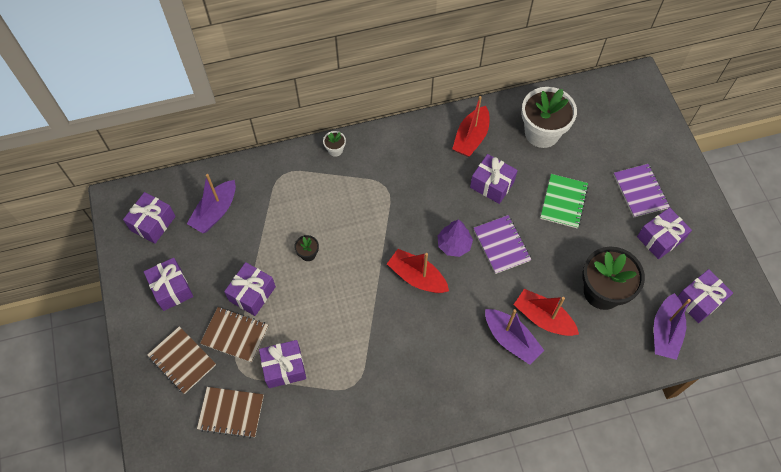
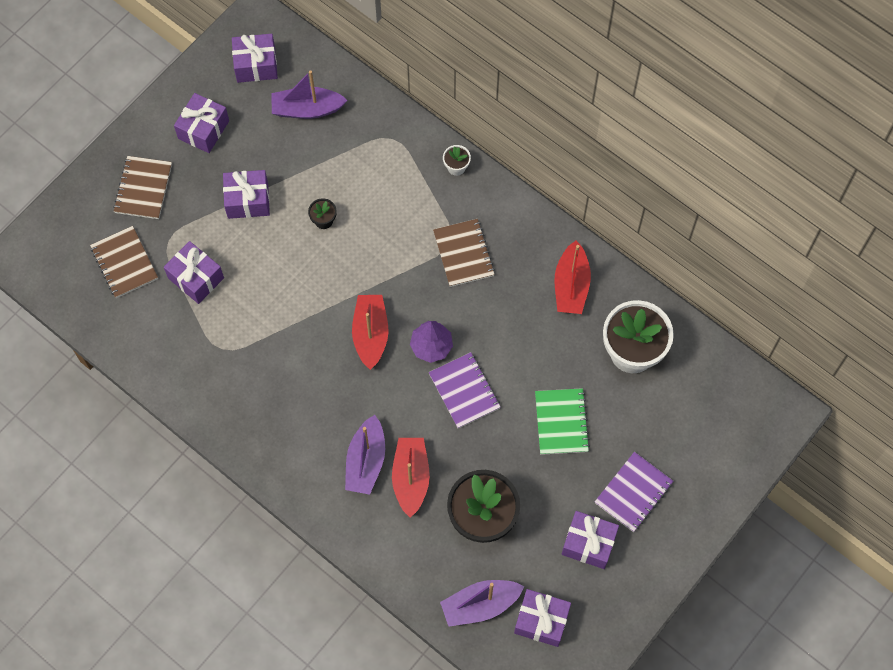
camera: 55 degrees right, 5 degrees up
(235, 335) = (197, 215): brown notebook -> brown notebook (463, 254)
(471, 137) = (571, 285): red boat -> red boat turned 75 degrees counterclockwise
(492, 184) = (529, 340): purple gift -> none
(501, 245) = (464, 391): purple notebook -> purple notebook turned 60 degrees counterclockwise
(563, 202) = (561, 422): green notebook -> green notebook turned 75 degrees counterclockwise

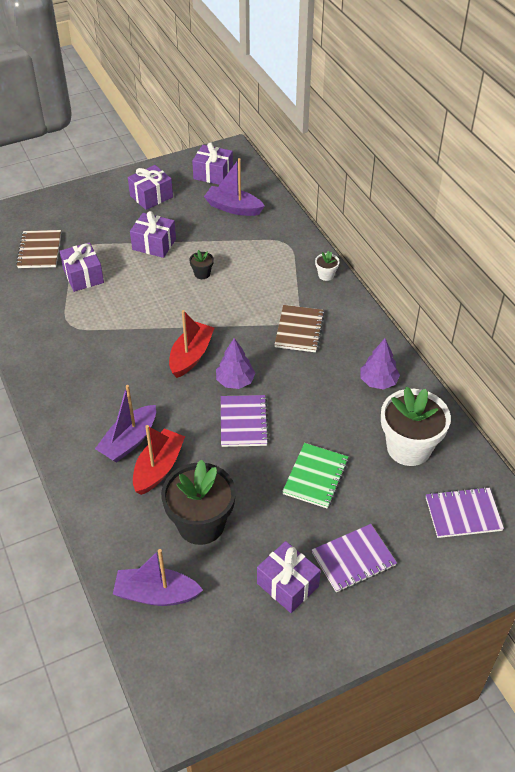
camera: 25 degrees right, 20 degrees down
(143, 188) = (85, 214): brown notebook -> none
(541, 621) = (205, 633): purple gift -> none
(571, 285) = (378, 381): red boat -> purple tree
(709, 403) = (463, 514): none -> purple notebook

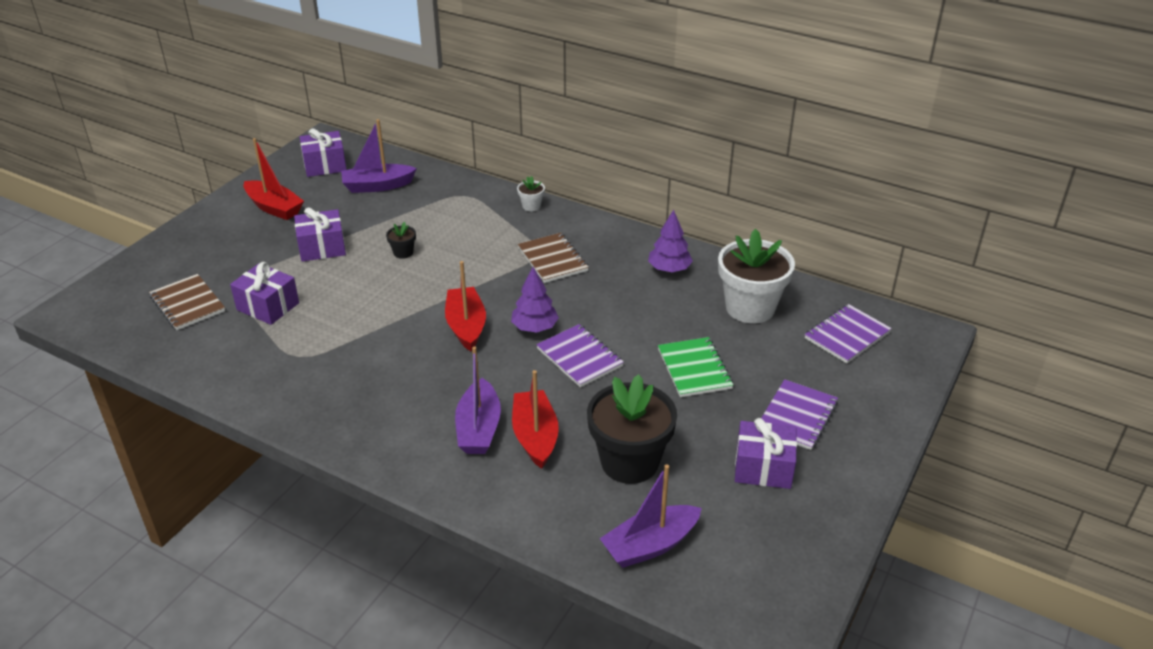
camera: 35 degrees left, 10 degrees down
(151, 196) = (274, 208): purple gift -> red boat

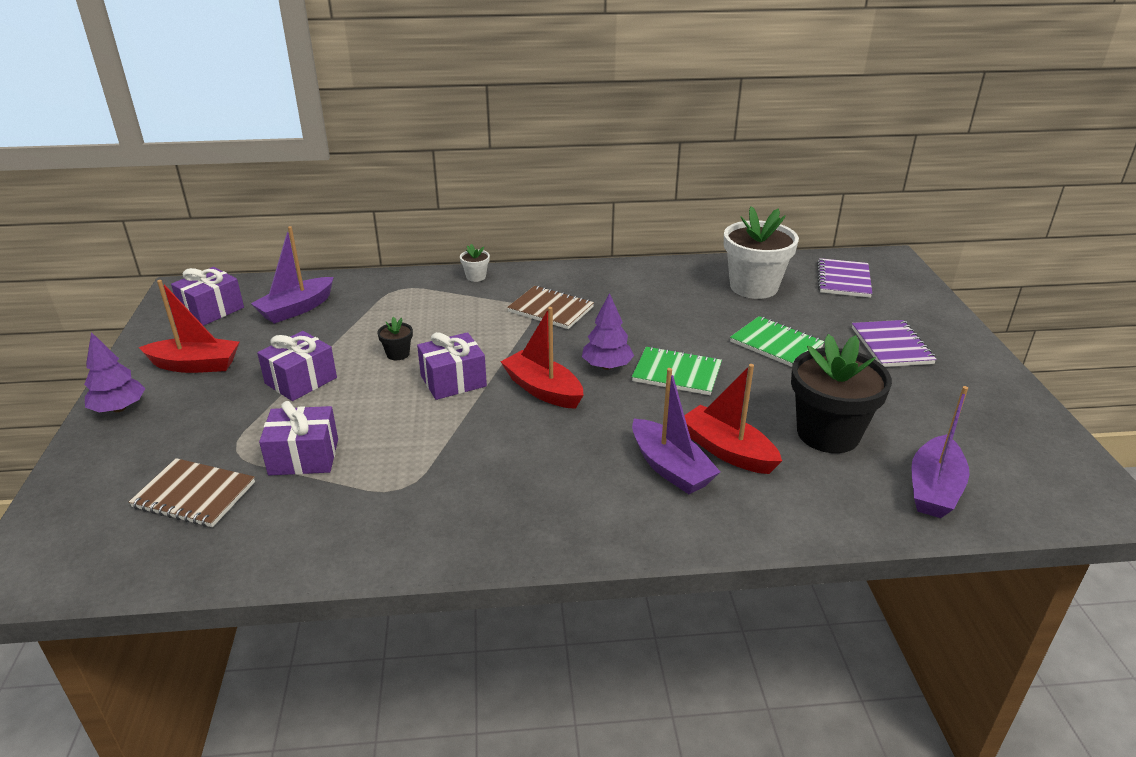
camera: 35 degrees left, 5 degrees down
(579, 357) = (676, 373): purple notebook -> green notebook
(669, 269) = (656, 283): purple tree -> purple tree (119, 408)
(763, 468) = (922, 391): purple gift -> purple gift (453, 381)

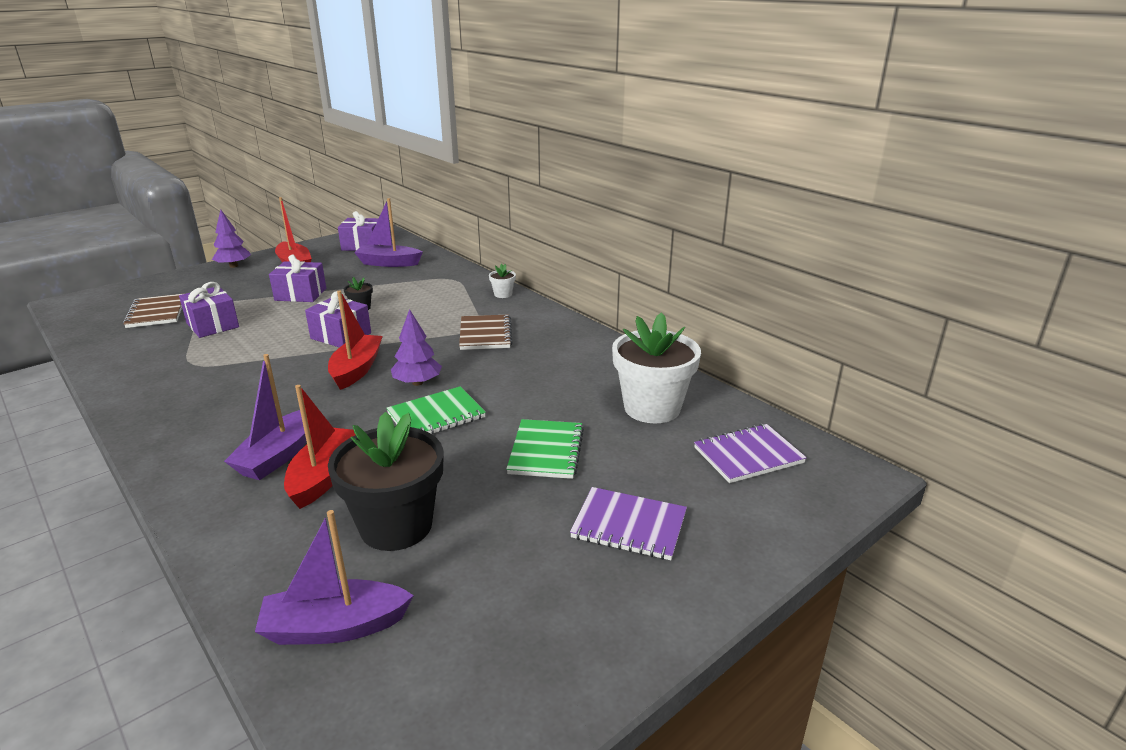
camera: 55 degrees right, 5 degrees down
(676, 373) = (436, 415): green notebook -> green notebook turned 75 degrees clockwise
(891, 346) = (629, 525): purple notebook -> purple notebook turned 60 degrees clockwise

